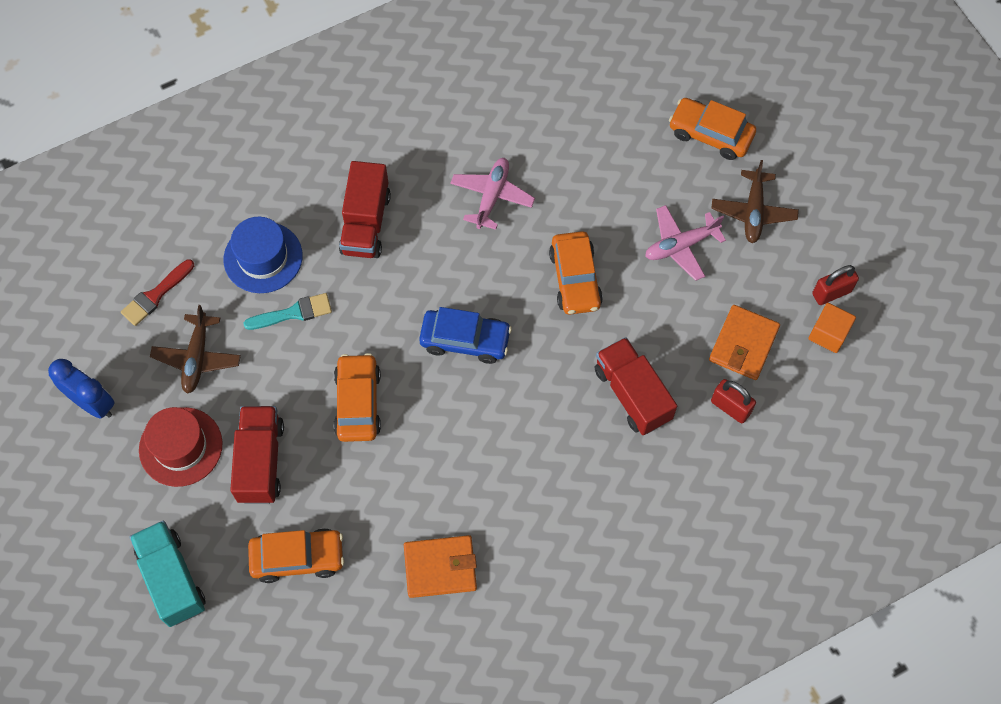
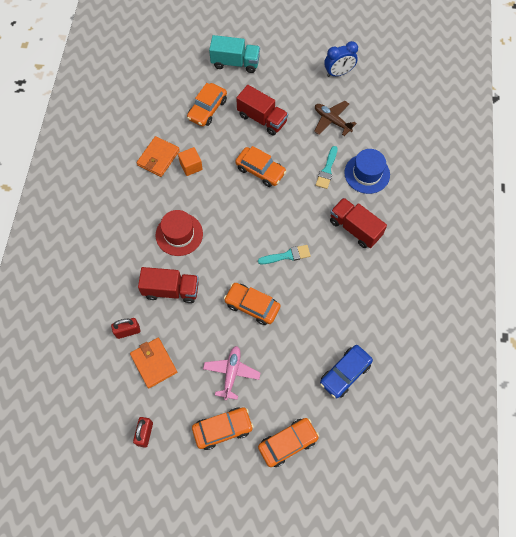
camera: 125 degrees right, 0 degrees up
(156, 295) = (377, 121): red brush -> none
(180, 447) = (292, 94): red hat -> red hat (179, 234)
(465, 340) = (257, 234): blue car -> blue car (345, 373)
(470, 282) = (287, 255): none -> turquoise brush
(492, 196) = (329, 297): pink plane -> none
(753, 211) = (222, 429): brown plane -> orange car
(828, 334) = (124, 412): orange cube -> orange cube (191, 166)

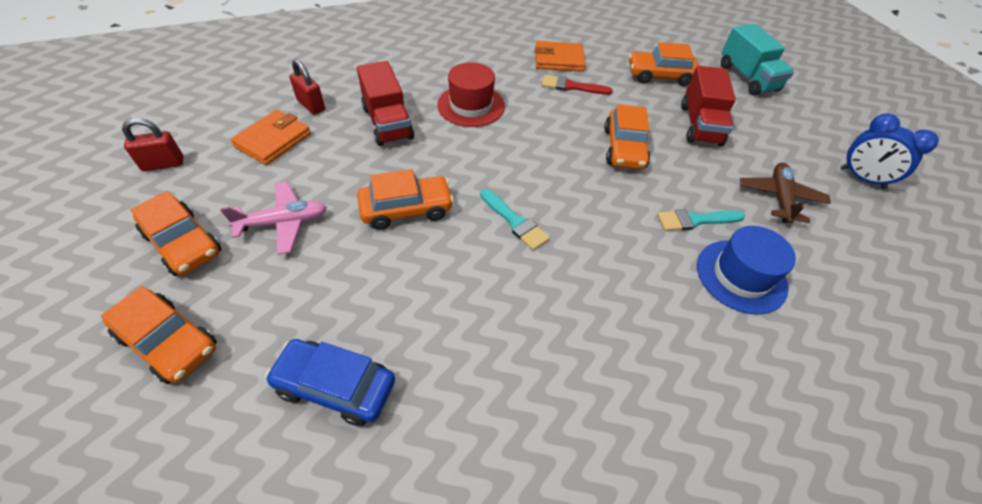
camera: 60 degrees right, 15 degrees down
(191, 166) = (571, 86): orange cube -> red brush
(252, 306) = (406, 209): orange car -> orange car turned 75 degrees clockwise
(355, 228) = (628, 295): red truck -> none

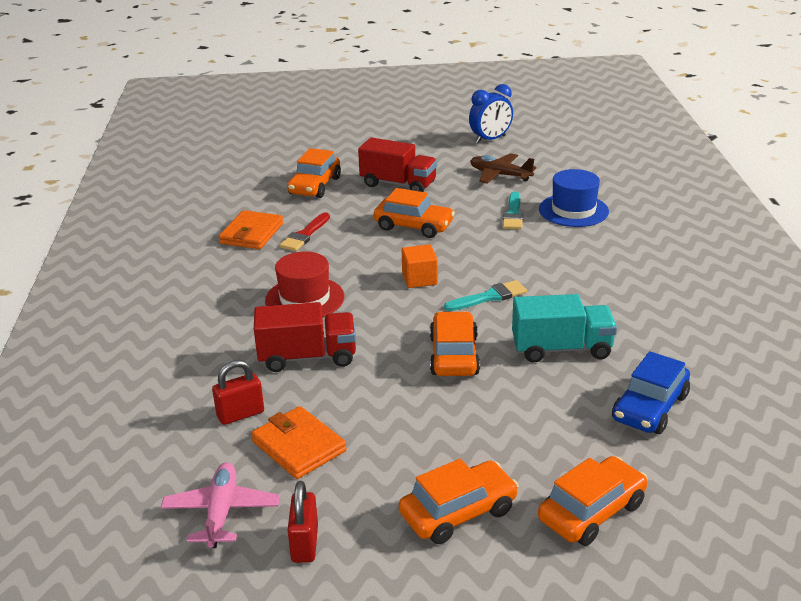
camera: 70 degrees left, 20 degrees down
(283, 223) = (448, 437): pink plane -> pink plane (221, 512)
(528, 167) = (419, 279): none -> orange cube
(747, 78) = (343, 147): turquoise truck -> turquoise truck (561, 349)

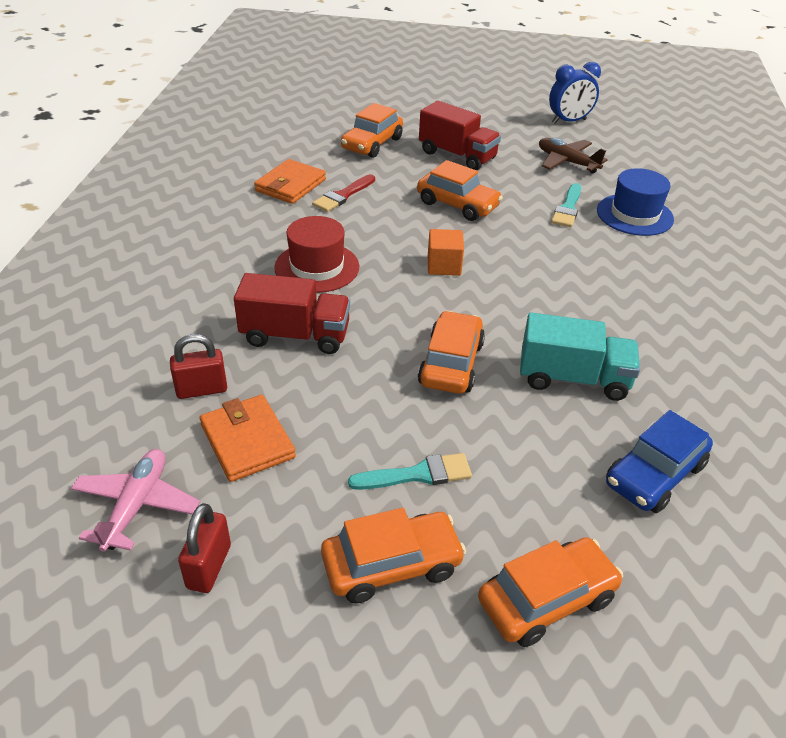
camera: 10 degrees right, 10 degrees up
(489, 297) = (512, 300): turquoise brush -> turquoise brush (417, 474)

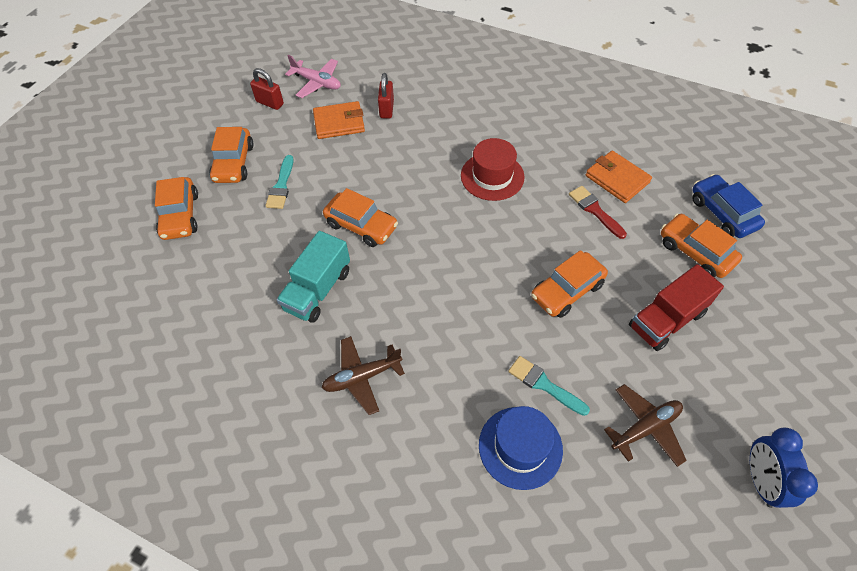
camera: 110 degrees right, 15 degrees up
(295, 335) = (419, 154): red truck -> none
(444, 266) = (473, 253): orange cube -> none
(651, 316) = (362, 377): none -> brown plane
(654, 474) = (220, 299): blue car -> blue car (722, 213)

